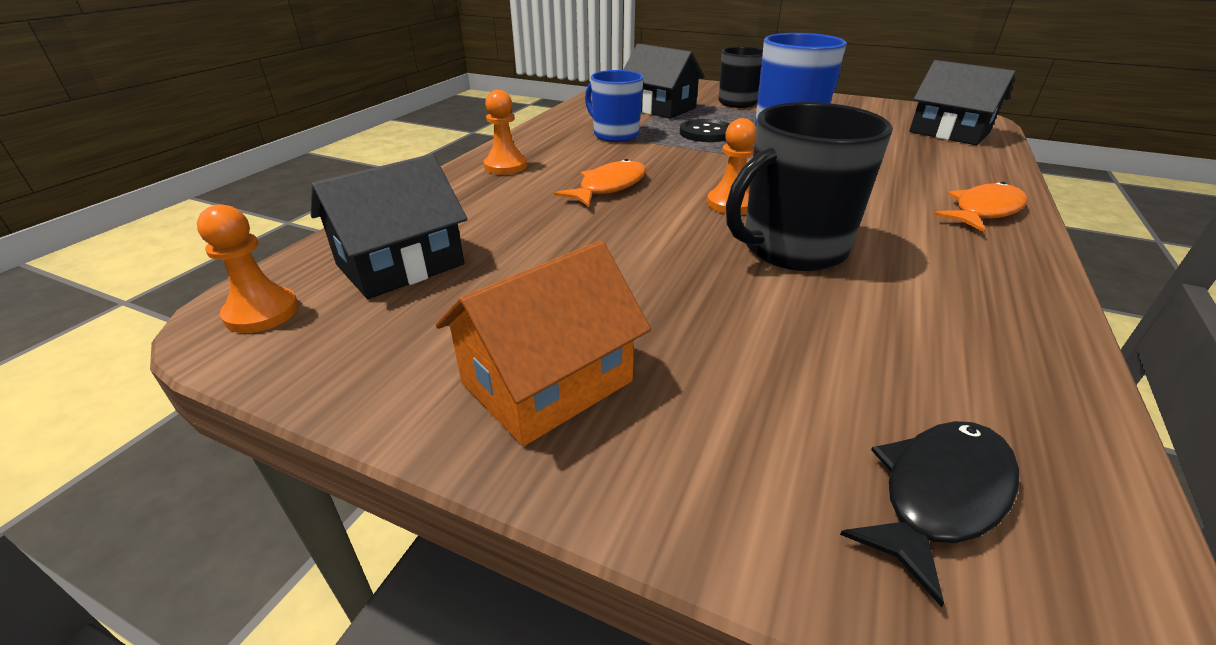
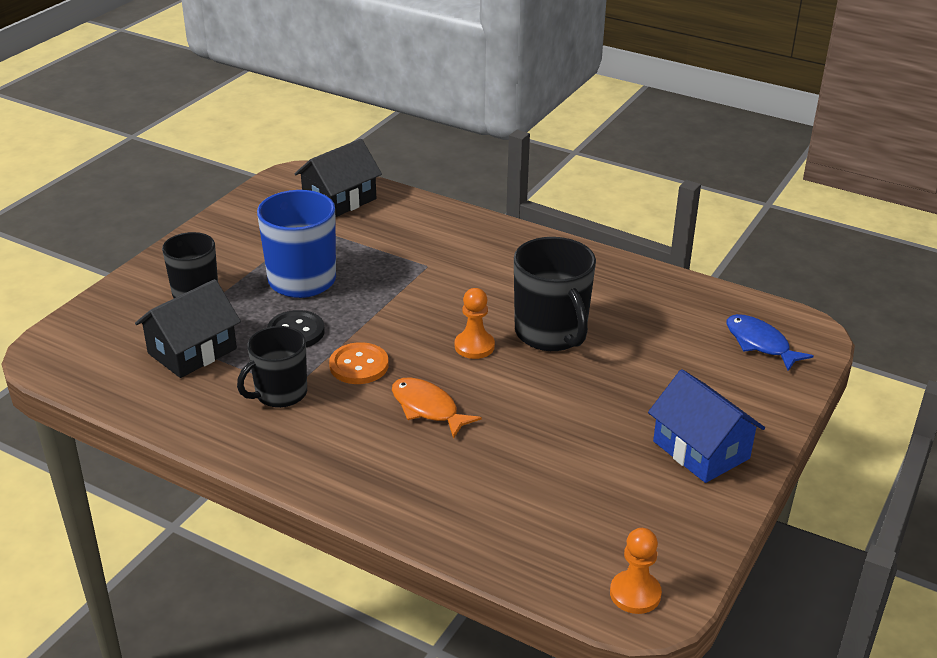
camera: 85 degrees left, 0 degrees up
(400, 264) = (565, 528): black house -> none
(505, 166) = (358, 476): orange pawn -> none
(547, 382) = (701, 450): orange house -> blue house
(615, 135) = (280, 393): blue mug -> black mug
(667, 157) = (359, 365): none -> orange button
(939, 495) = (760, 344): black fish -> blue fish
(984, 211) = (502, 241): orange fish -> none

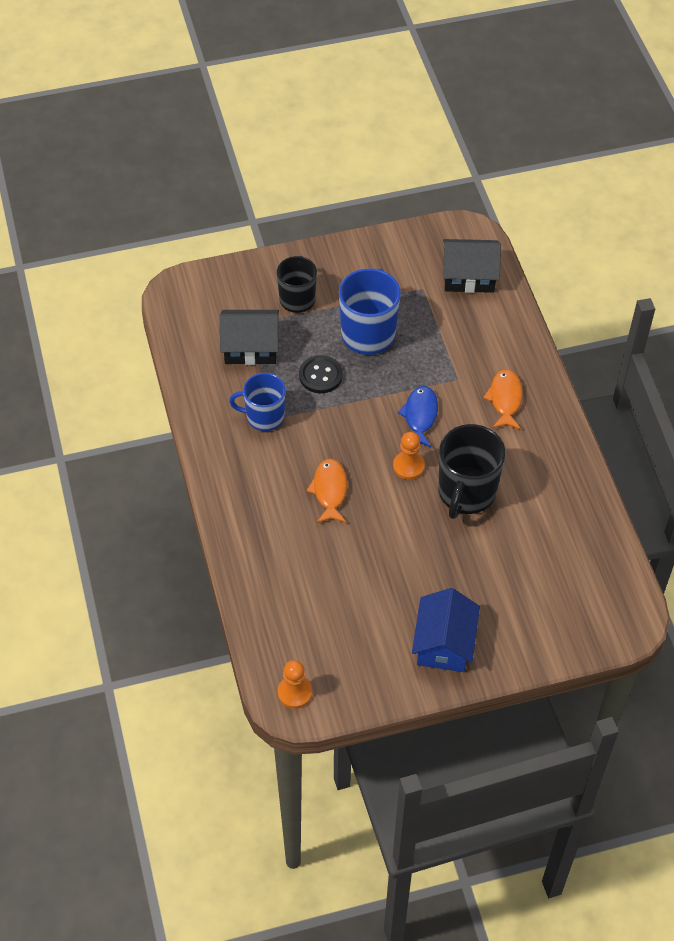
camera: 45 degrees right, 20 degrees up
(280, 393) = (264, 417): black mug -> blue mug
(359, 365) = (327, 429): orange button -> none
(488, 256) = (505, 399): none -> orange fish
(760, 344) = (586, 604): blue fish -> blue fish (420, 416)

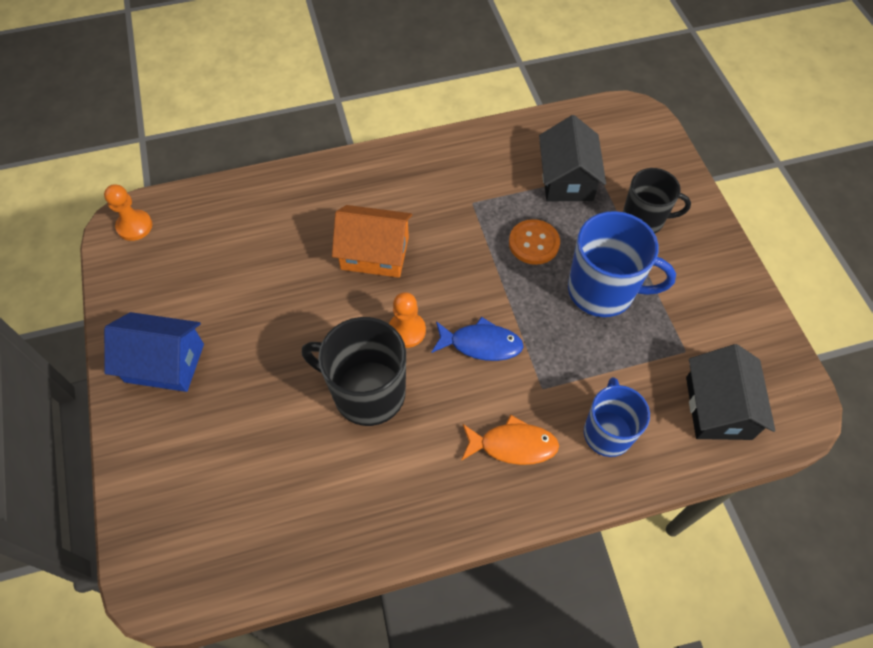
camera: 90 degrees right, 5 degrees up
(264, 417) = (473, 193): blue mug -> blue mug (607, 432)
(320, 375) = (534, 243): black button -> orange button
(329, 491) = (375, 253): orange fish -> orange house

